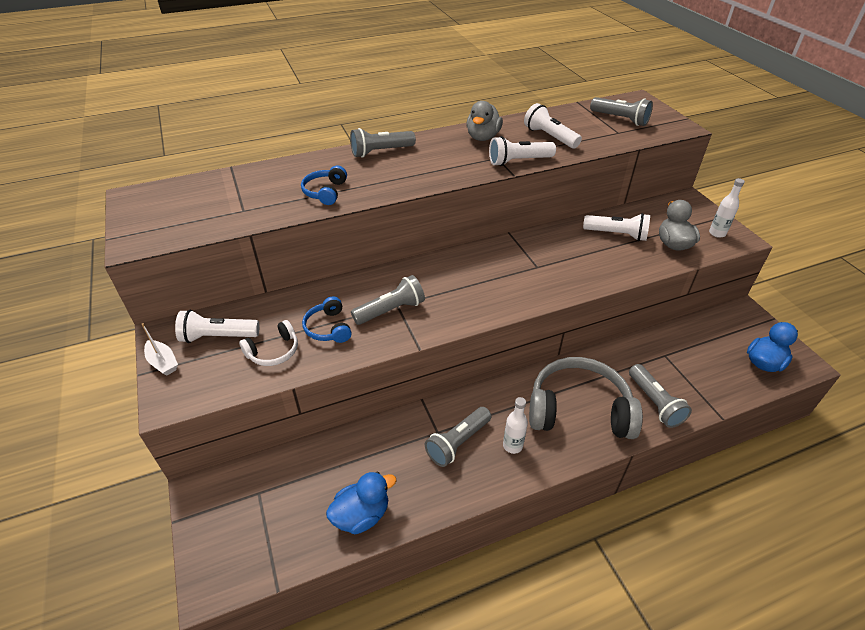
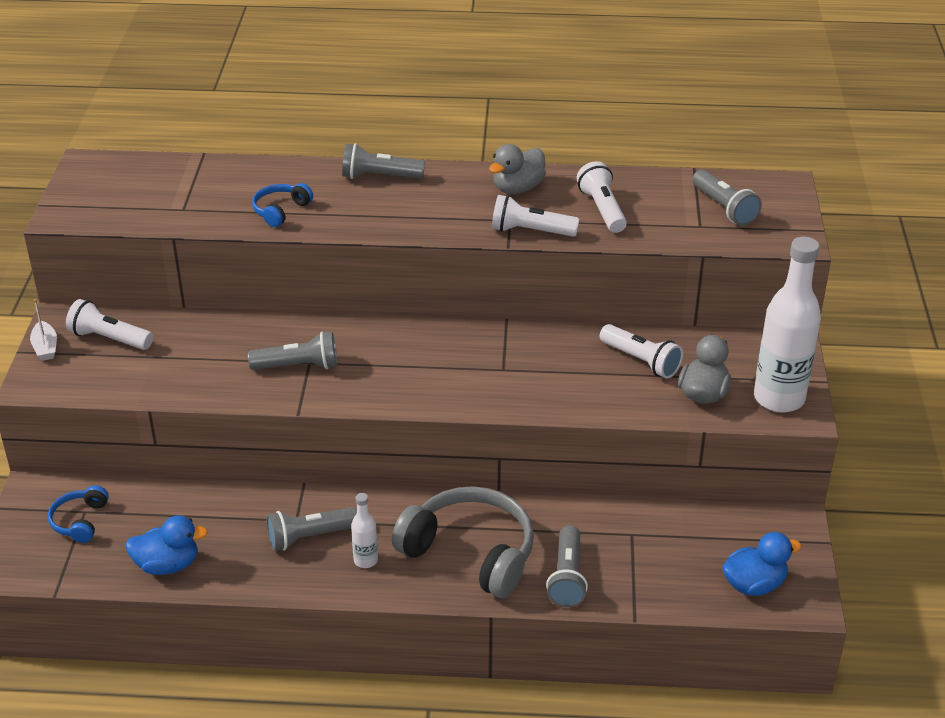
camera: 25 degrees right, 5 degrees down
(273, 351) = (153, 370): white headphones -> none
(328, 328) = (221, 364): blue headphones -> blue headphones (80, 521)
(717, 233) = (779, 398): white bottle -> white bottle, size x2.17

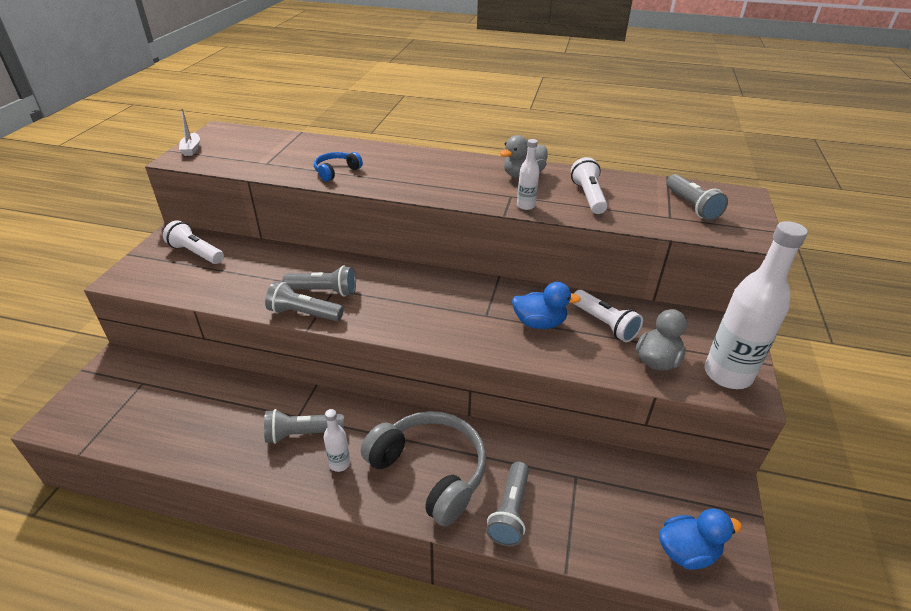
camera: 10 degrees right, 0 degrees up
(45, 347) = (148, 253): white boat -> white boat (191, 149)
(80, 521) = (134, 390): blue headphones -> none
(167, 565) = (179, 440): blue duck -> blue duck (539, 323)
(379, 177) = (420, 157): grey flashlight -> grey flashlight (304, 314)
(530, 231) = (525, 206): white flashlight -> white bottle

